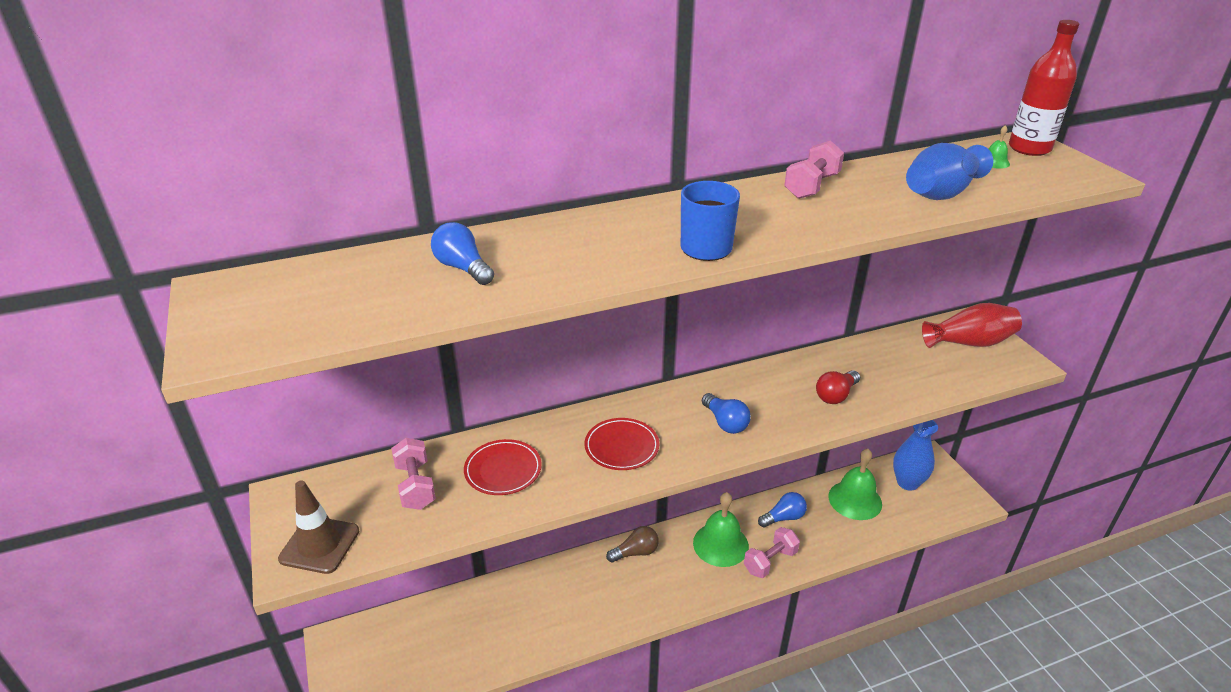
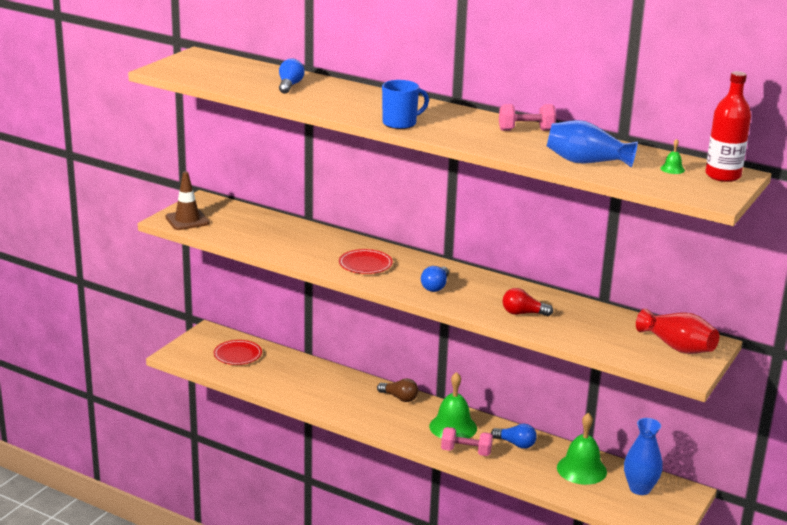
camera: 50 degrees right, 10 degrees down
(415, 486) = (254, 225): pink dumbbell -> none
(503, 470) = (298, 241): red plate -> red plate (237, 355)

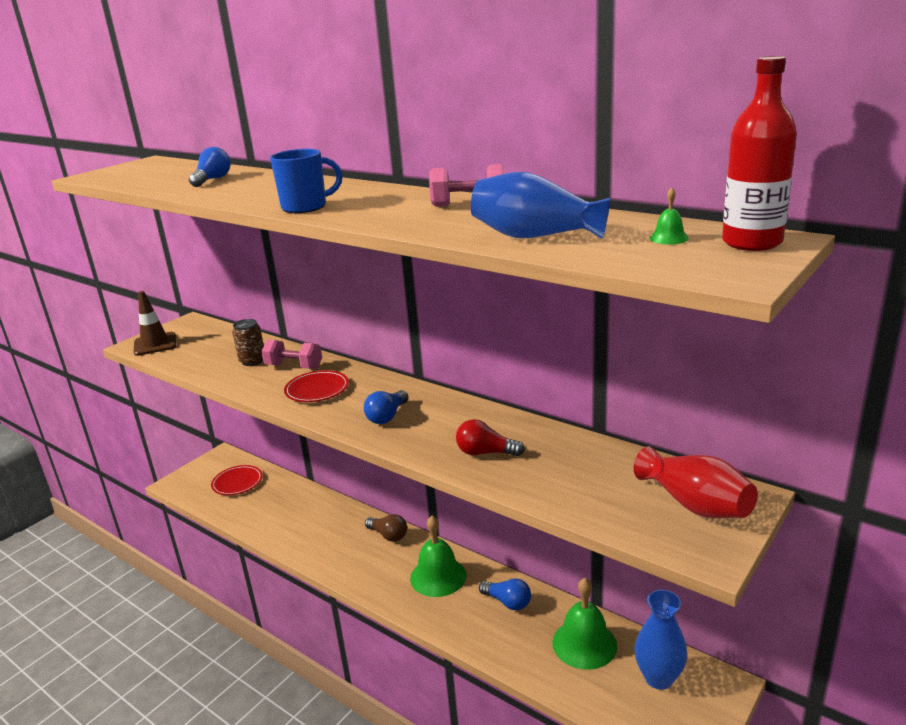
camera: 10 degrees right, 0 degrees up
(292, 239) = (252, 361): none -> brown can
(466, 452) = (444, 614): pink dumbbell -> pink dumbbell (294, 367)

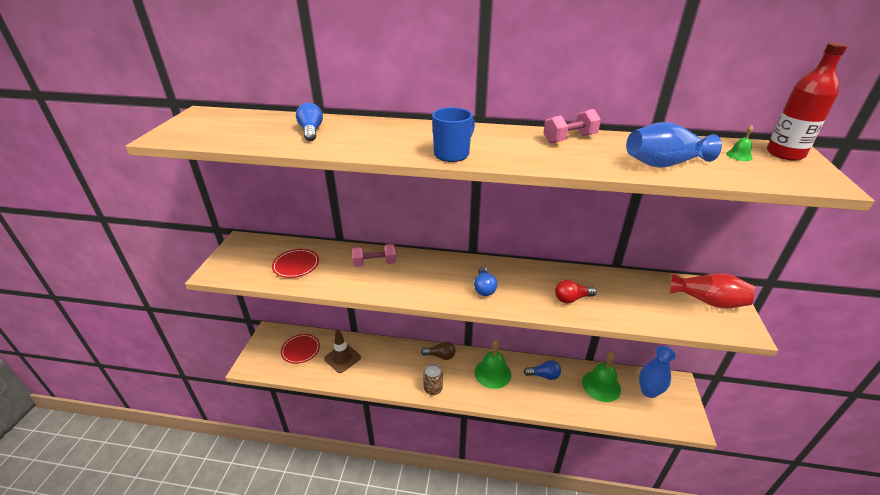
camera: 30 degrees left, 10 degrees up
(155, 344) = (232, 268): brown traffic cone -> brown traffic cone (342, 358)
(252, 361) = (336, 265): brown can -> brown can (433, 389)
(317, 389) = (412, 278): red plate -> red plate (296, 265)

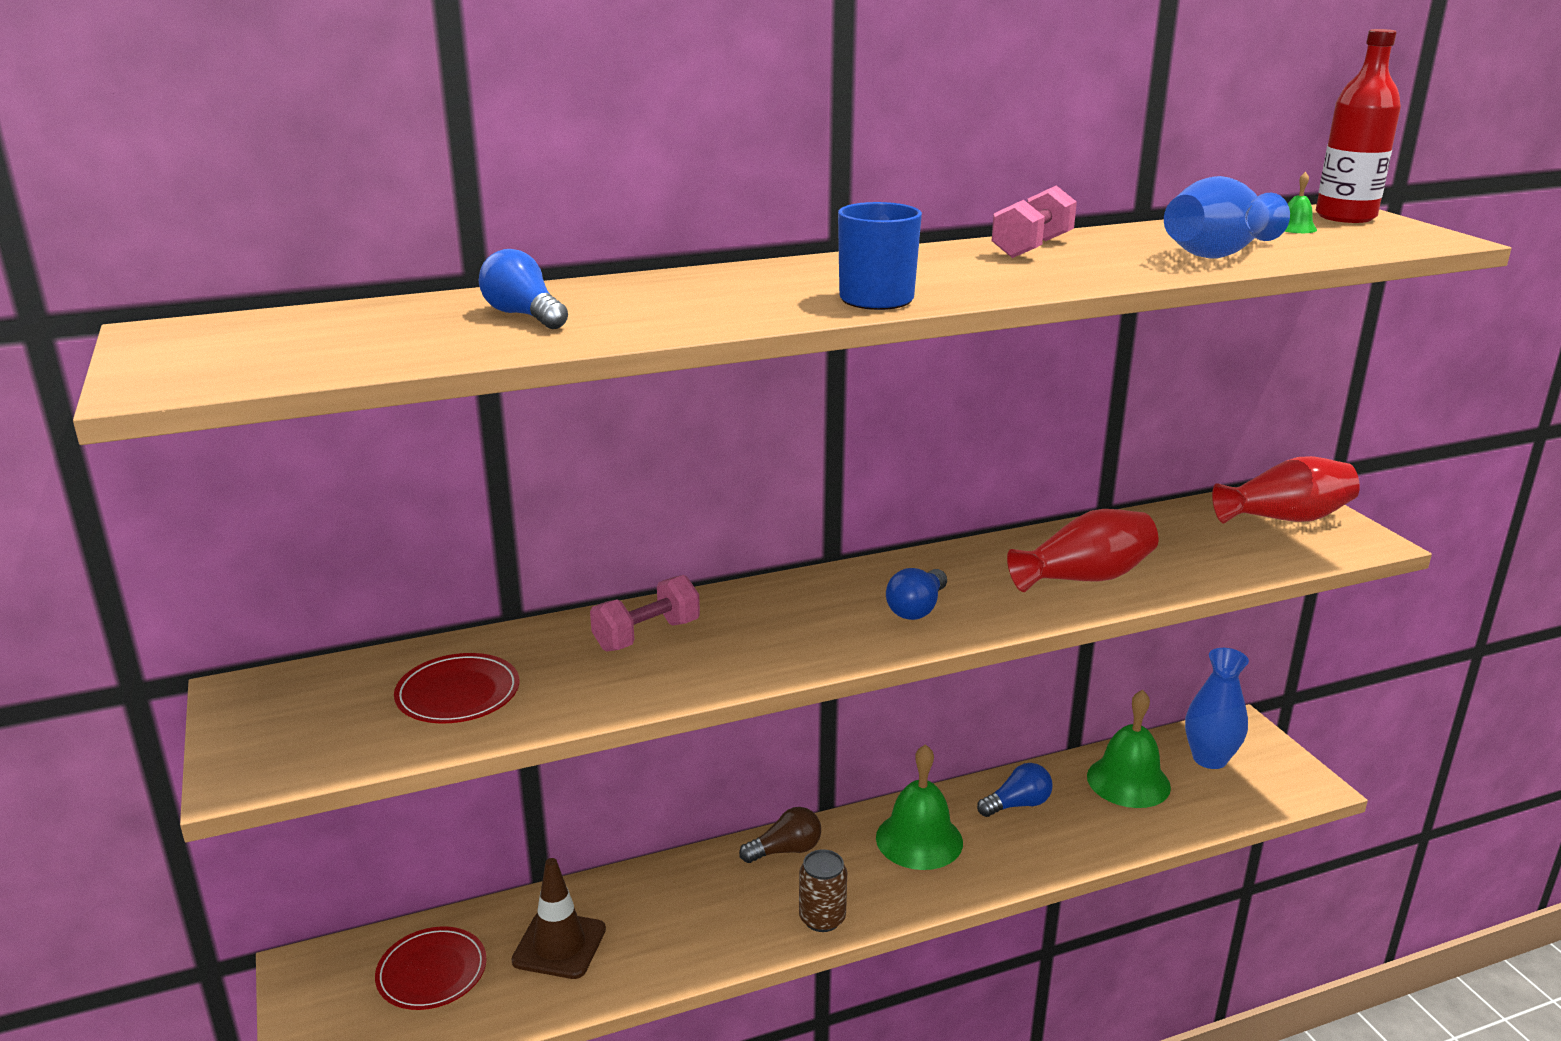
camera: 30 degrees left, 10 degrees down
(484, 288) = (917, 609): blue light bulb -> blue light bulb turned 60 degrees clockwise
(572, 298) = (1084, 578): red light bulb -> red vase

